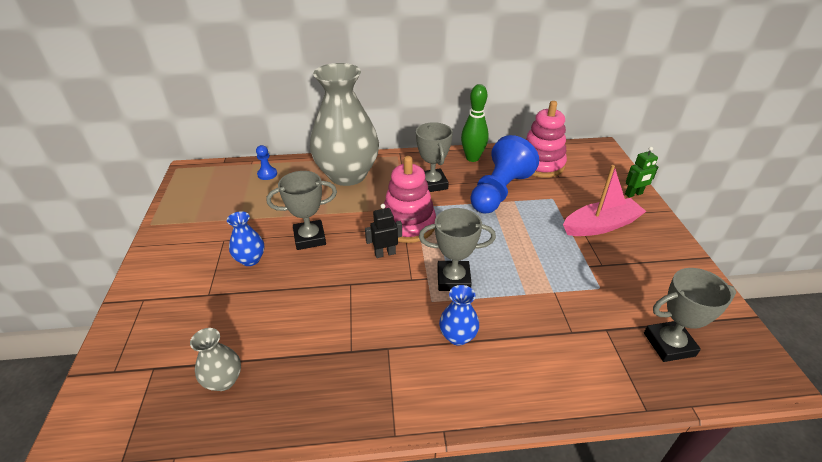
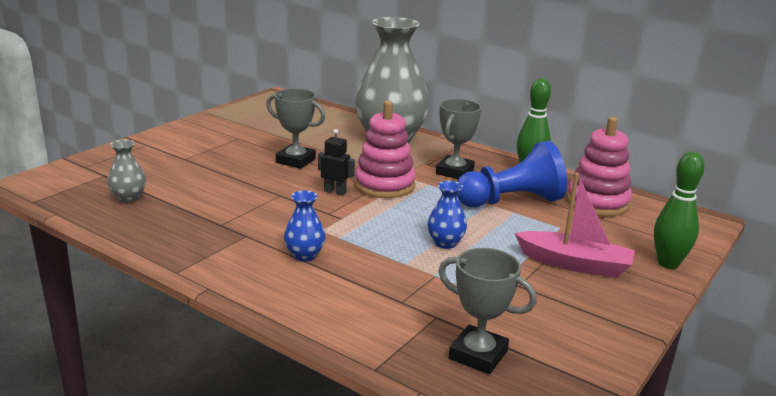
camera: 40 degrees right, 15 degrees down
(250, 259) = (237, 154): blue vase -> blue vase (445, 243)
(267, 174) = (328, 116): blue pawn -> none
(453, 279) = (361, 228): grey trophy -> none
(633, 194) = (668, 263): green robot -> green bowling pin

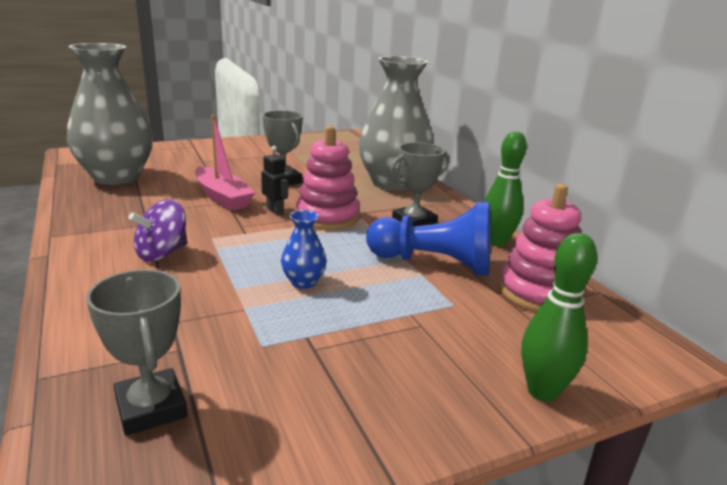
camera: 30 degrees right, 0 degrees up
(128, 198) = (116, 177): grey vase -> grey vase, size x2.43
(304, 255) = (162, 253): blue vase -> purple spinning top
(575, 264) = (413, 349): pink boat -> pink boat (222, 197)

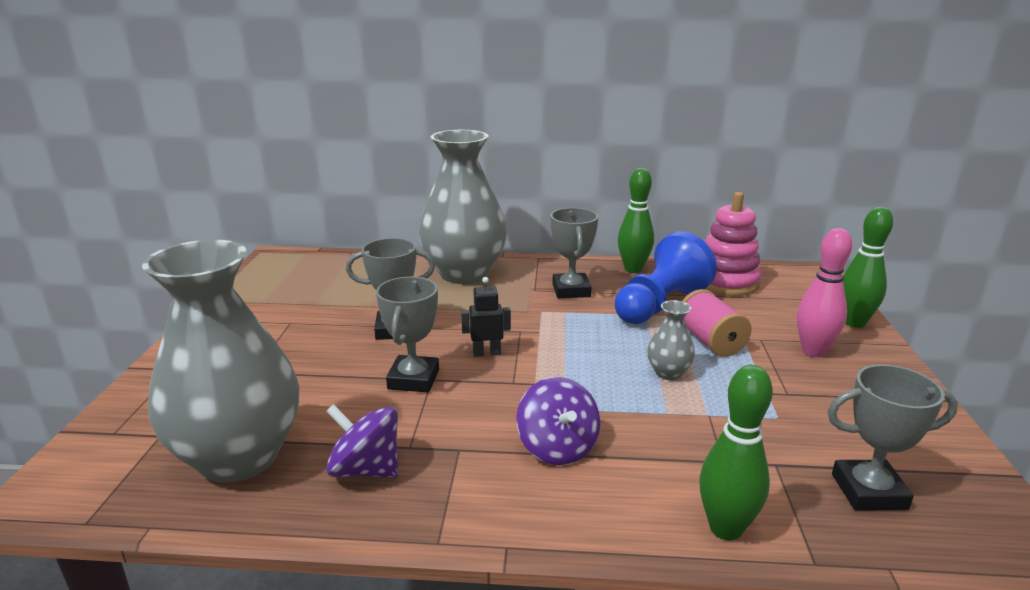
camera: 60 degrees left, 0 degrees up
(77, 330) = (725, 528): none -> green bowling pin
(115, 205) = (366, 469): none -> purple spinning top
(222, 197) = (413, 379): pink boat -> grey trophy
(303, 282) = (668, 373): blue vase -> grey vase
(327, 217) = (526, 328): pink stacking toy -> none
(384, 296) = (710, 341): none -> pink spool
(425, 361) = (813, 351): none -> pink bowling pin

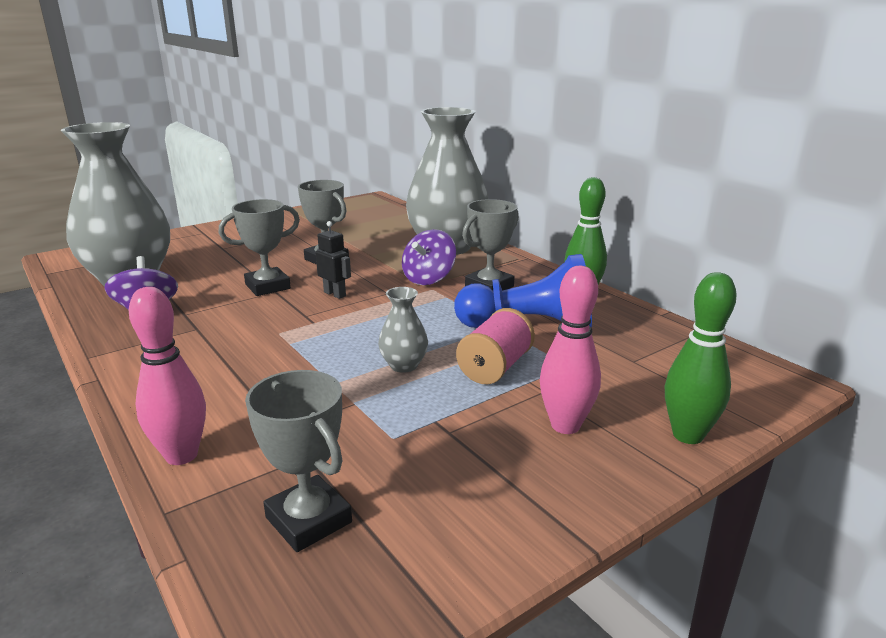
camera: 50 degrees right, 0 degrees up
(557, 447) = (232, 358): purple spinning top -> purple spinning top (428, 279)
(725, 282) = (643, 341): pink stacking toy -> none
(725, 528) = (181, 455): green bowling pin -> pink bowling pin

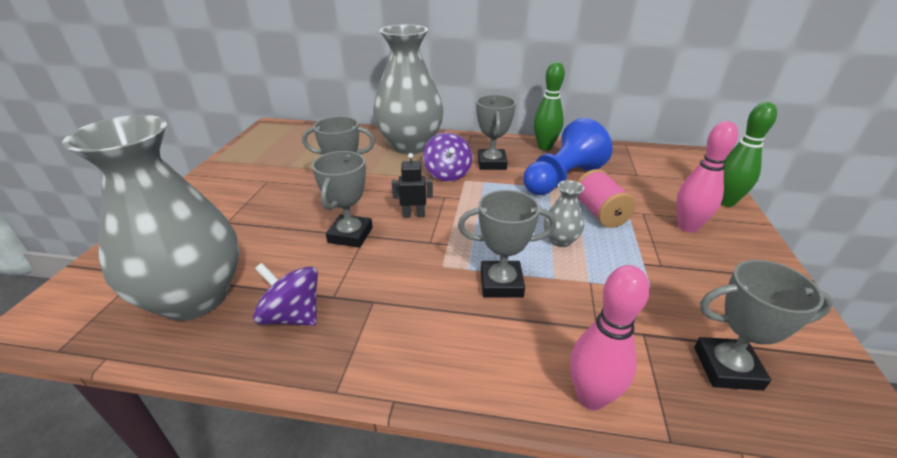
camera: 45 degrees left, 10 degrees up
(288, 364) = (501, 283): none -> grey trophy

